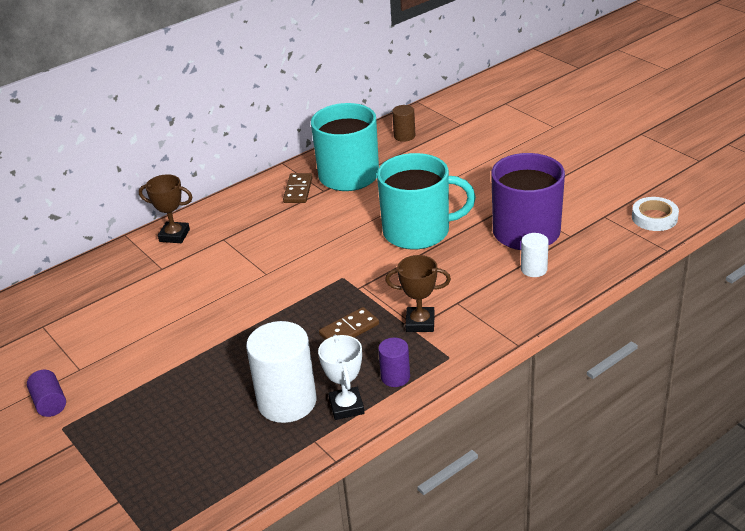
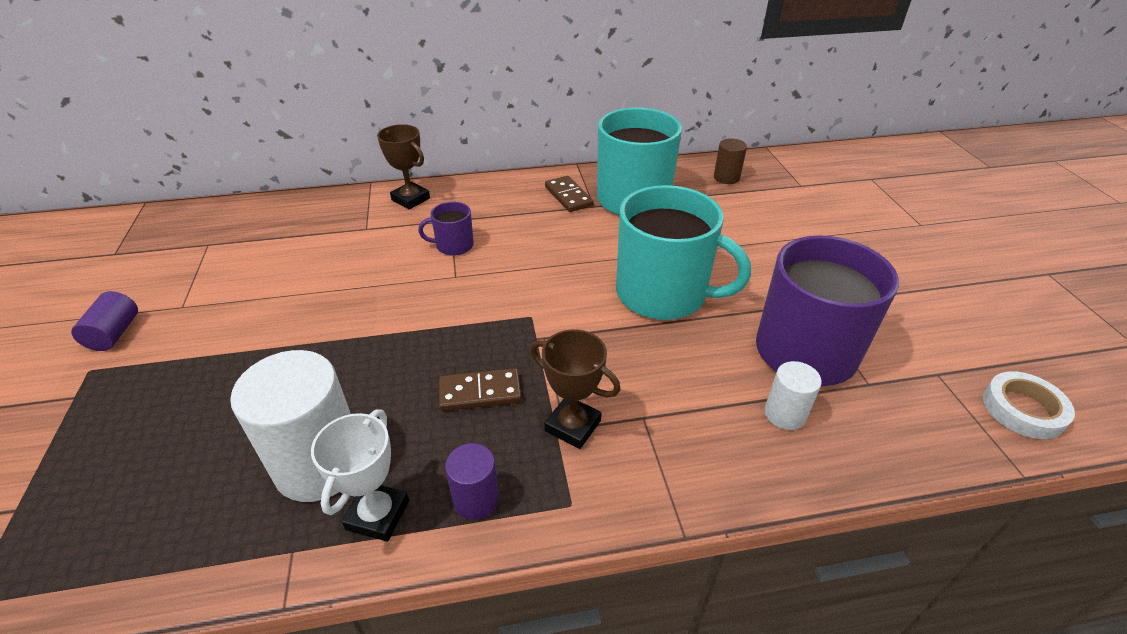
camera: 25 degrees right, 5 degrees up
(244, 255) = (453, 245): none -> purple mug
(298, 190) = (568, 196): brown domino -> brown domino turned 60 degrees counterclockwise

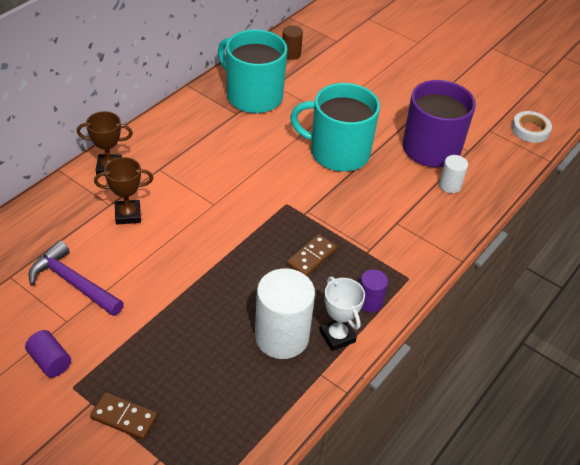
camera: 45 degrees left, 5 degrees up
(238, 277) = (73, 283): none -> purple hammer
(453, 245) = (186, 185): purple mug -> none
(568, 196) = (212, 114): brown domino -> brown domino (124, 417)
(573, 426) = (372, 245): brown trophy -> brown trophy (128, 215)
(663, 294) = (338, 152): turquoise mug -> turquoise mug turned 150 degrees counterclockwise

